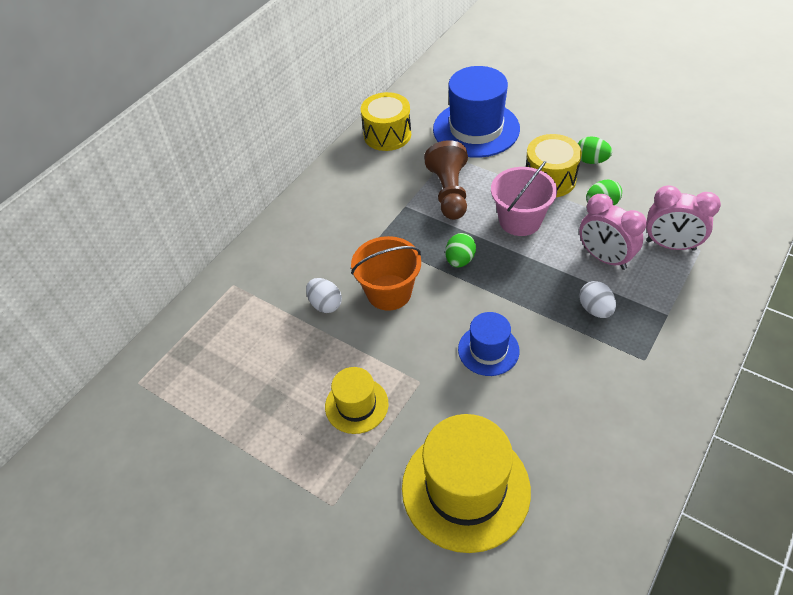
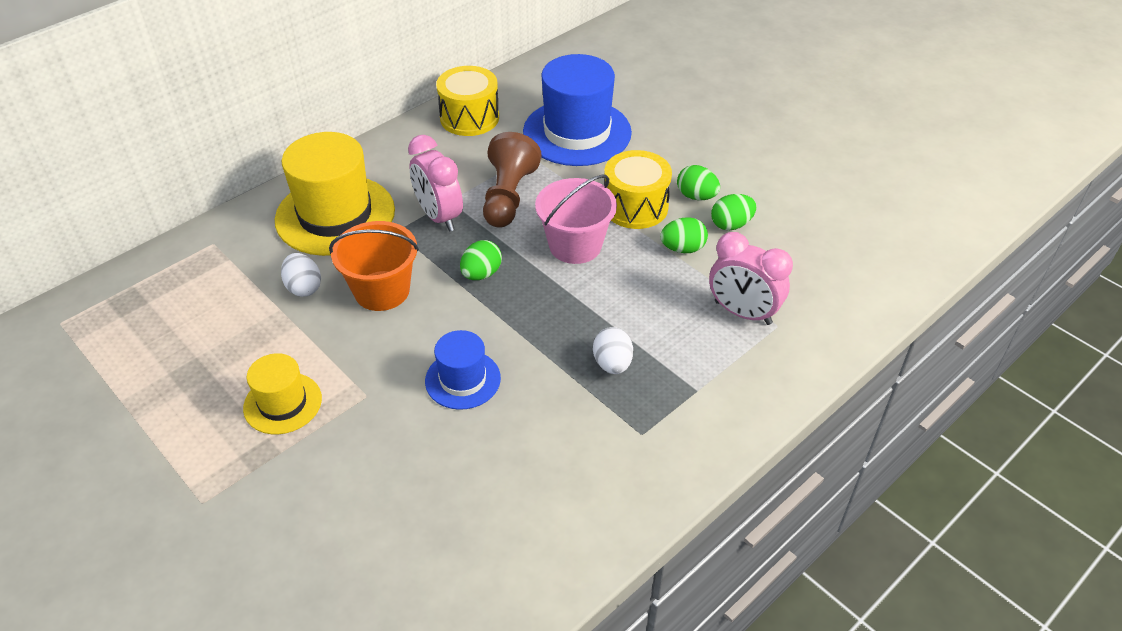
camera: 10 degrees right, 5 degrees down
(465, 488) = (358, 522): yellow hat -> yellow hat (335, 215)
(604, 258) = (654, 309): pink clock -> pink clock (439, 217)
(627, 177) = (731, 225): none -> green egg

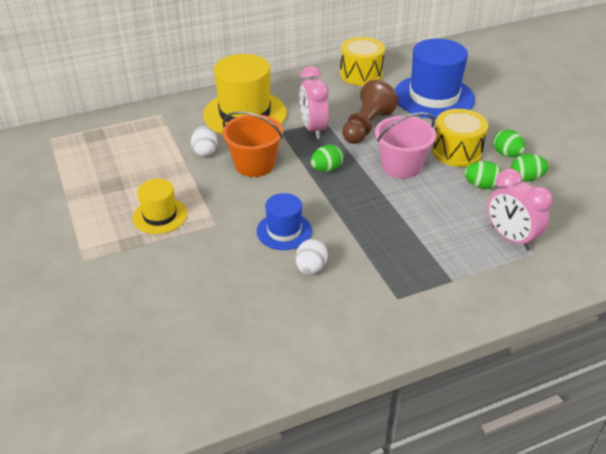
camera: 20 degrees right, 5 degrees down
(612, 364) = (395, 247): white egg -> white egg (311, 268)

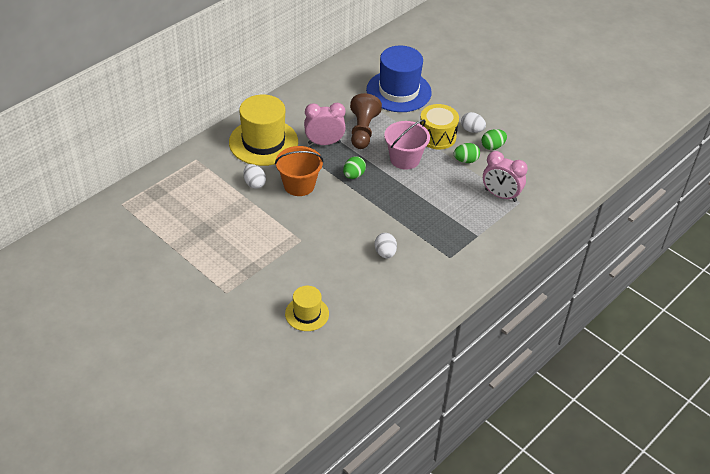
camera: 25 degrees left, 5 degrees up
(160, 216) = (257, 244): yellow hat -> yellow hat (307, 314)
(284, 231) = (352, 231): blue hat -> none
(313, 129) = (324, 143): pink clock -> pink clock turned 120 degrees clockwise
(361, 74) = (332, 82): yellow drum -> none
(506, 154) = (472, 130): green egg -> white egg

